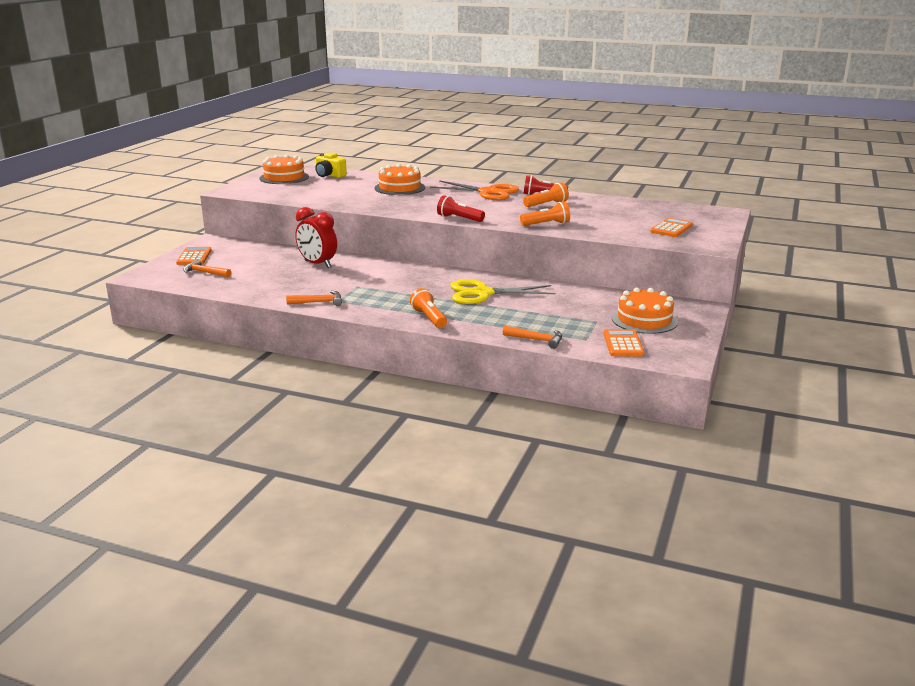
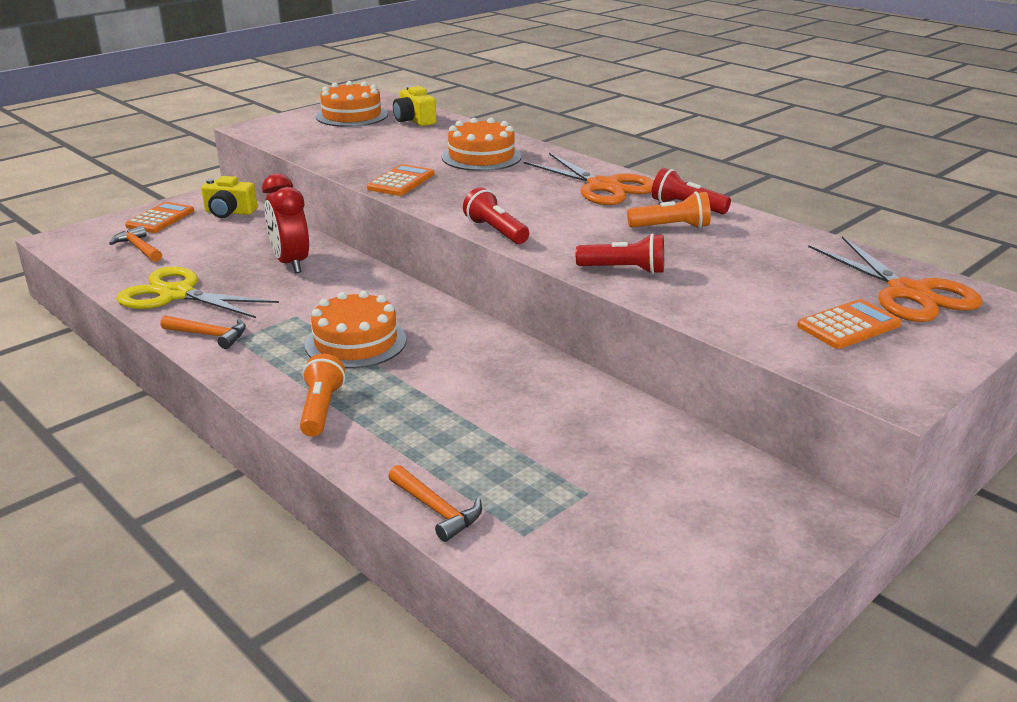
camera: 25 degrees right, 5 degrees up
(237, 247) = (229, 212): none -> yellow camera
(483, 293) = (459, 376): yellow scissors -> yellow scissors (177, 294)
(546, 224) = (624, 270): orange flashlight -> red flashlight
(623, 344) = (580, 569): orange calculator -> orange calculator (401, 181)
(644, 320) = (680, 515): orange cake -> orange cake (355, 342)
(683, 213) = (908, 293): none -> orange scissors

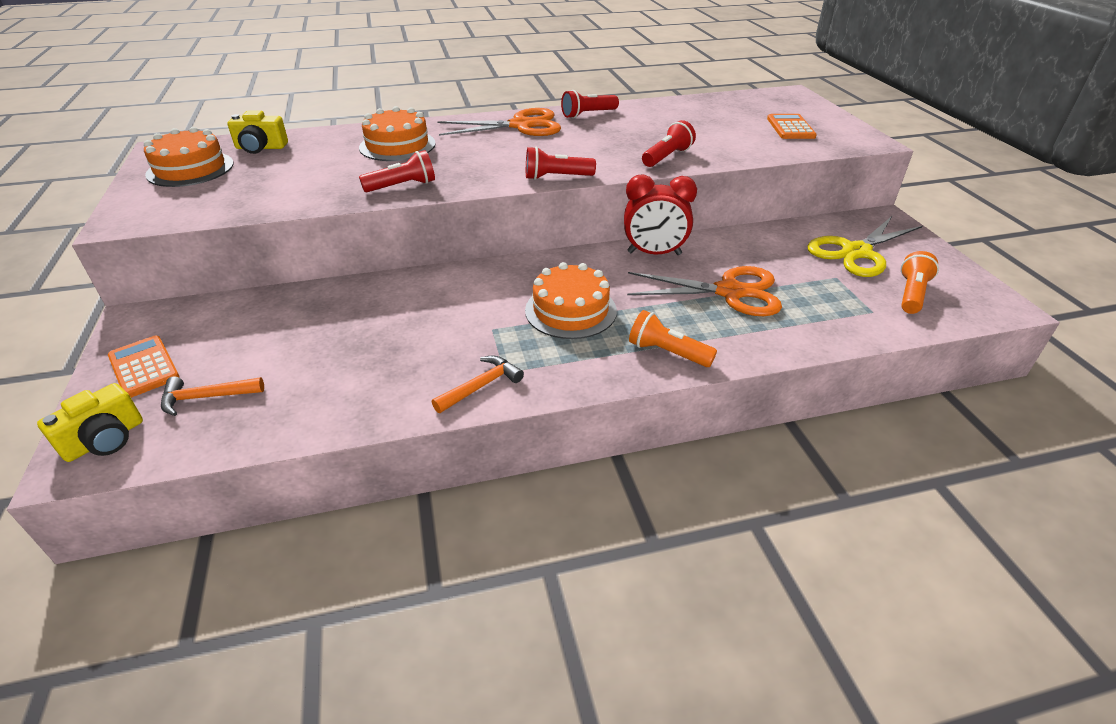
camera: 60 degrees left, 10 degrees up
(177, 294) = (366, 390): yellow scissors -> yellow scissors (856, 252)
(229, 212) = (202, 317): yellow camera -> yellow camera (105, 439)
(291, 263) = (380, 307): red clock -> red clock (654, 253)
(401, 181) = (402, 186): orange calculator -> red flashlight
(436, 510) = (833, 336): orange hammer -> none
(671, 227) = (615, 127): orange flashlight -> orange flashlight (911, 294)
(908, 293) = (762, 104): orange scissors -> orange scissors (730, 292)

